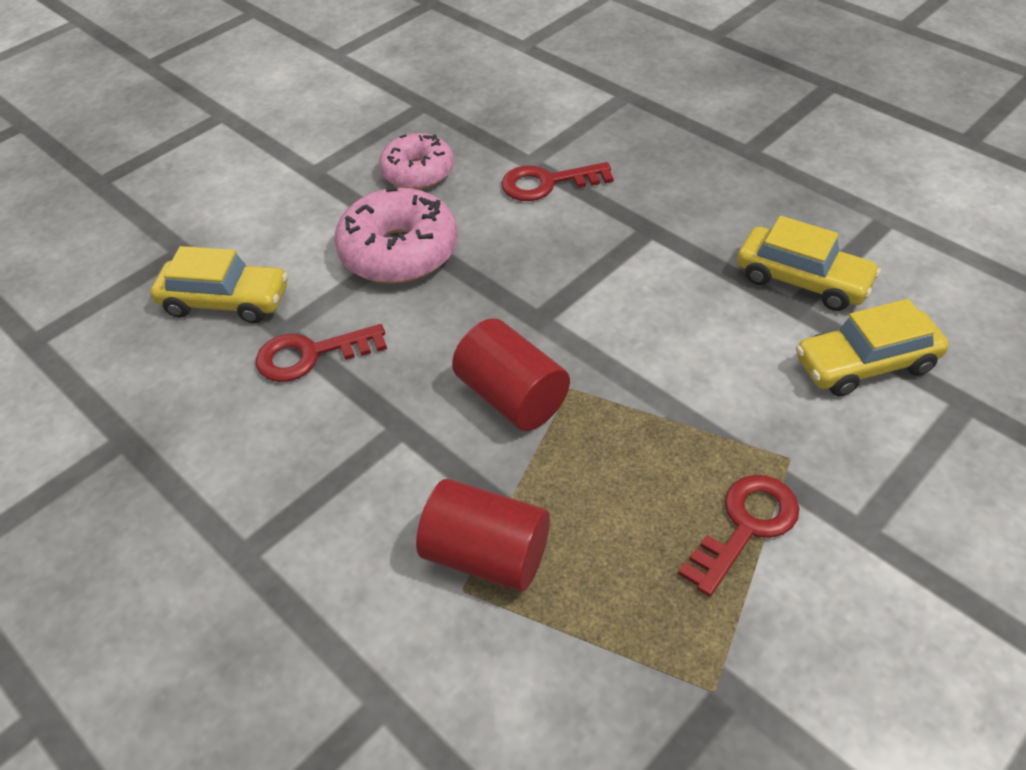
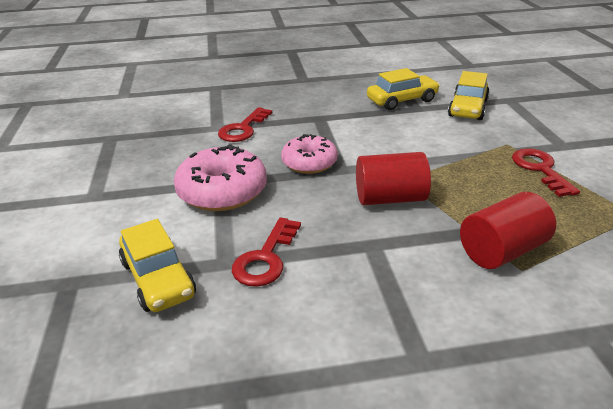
camera: 55 degrees left, 15 degrees down
(225, 301) = (158, 279): yellow car -> yellow car turned 105 degrees clockwise
(418, 172) = (165, 161): pink donut -> pink donut (309, 163)

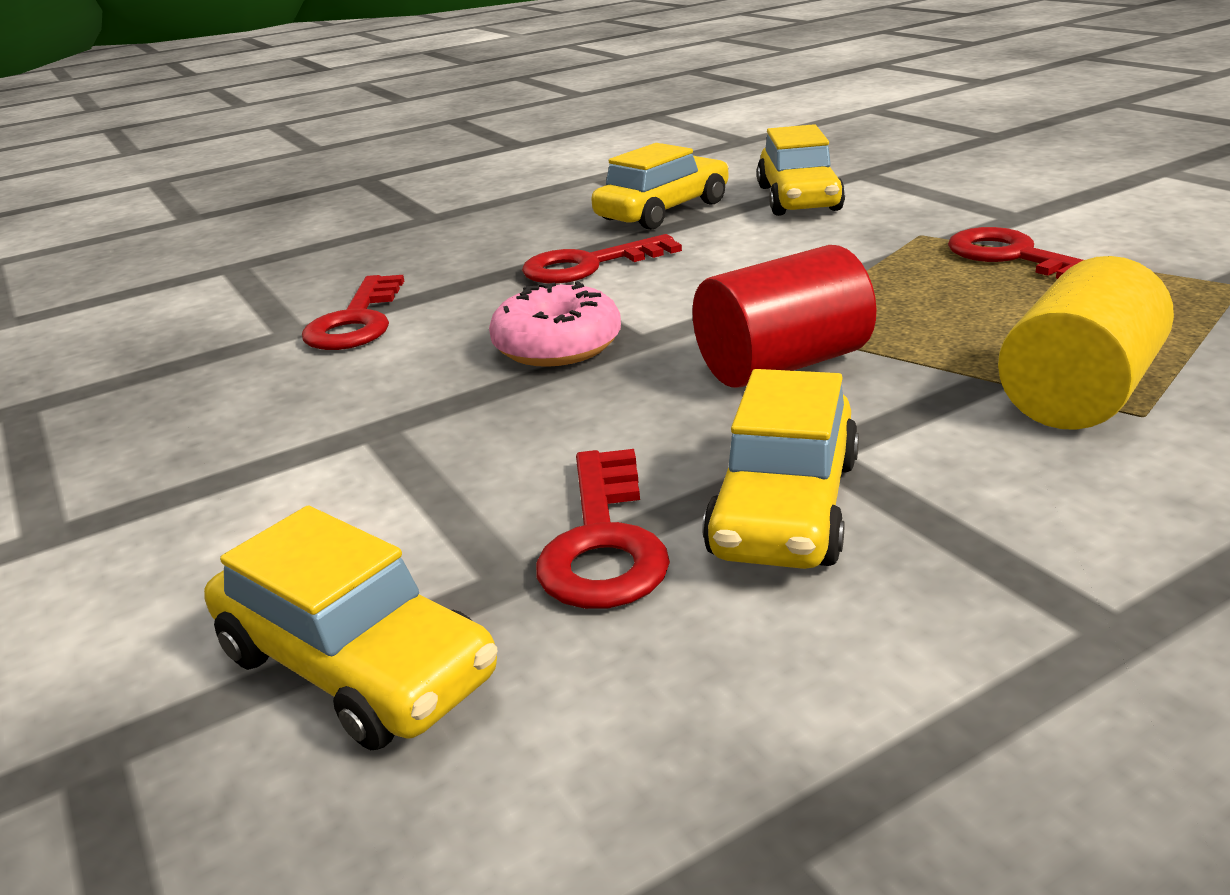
camera: 20 degrees left, 5 degrees down
(222, 191) = (393, 443): pink donut -> none
(340, 265) = (785, 507): none -> yellow car
(349, 123) = (588, 265): none -> red key
(502, 251) = (1078, 394): red cylinder -> yellow cylinder

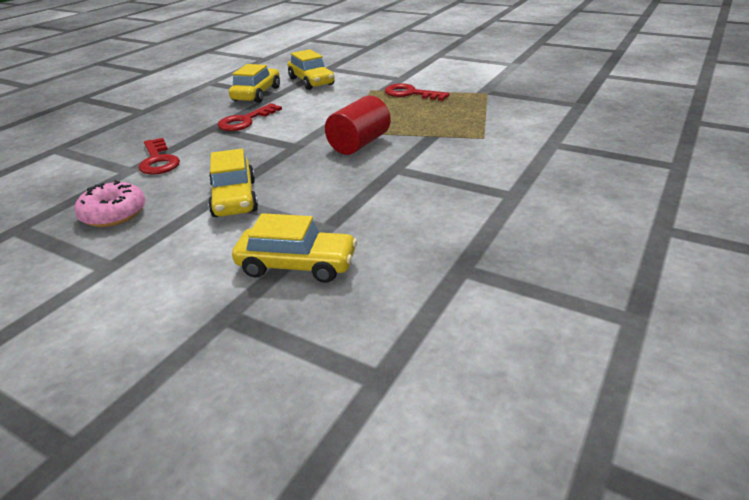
camera: 30 degrees left, 5 degrees up
(557, 346) = (264, 153): pink donut -> pink donut (114, 214)
(603, 542) = (347, 211): red key -> none
(785, 507) = (398, 186): yellow car -> yellow car (234, 198)
(1078, 394) = (461, 135): yellow cylinder -> none

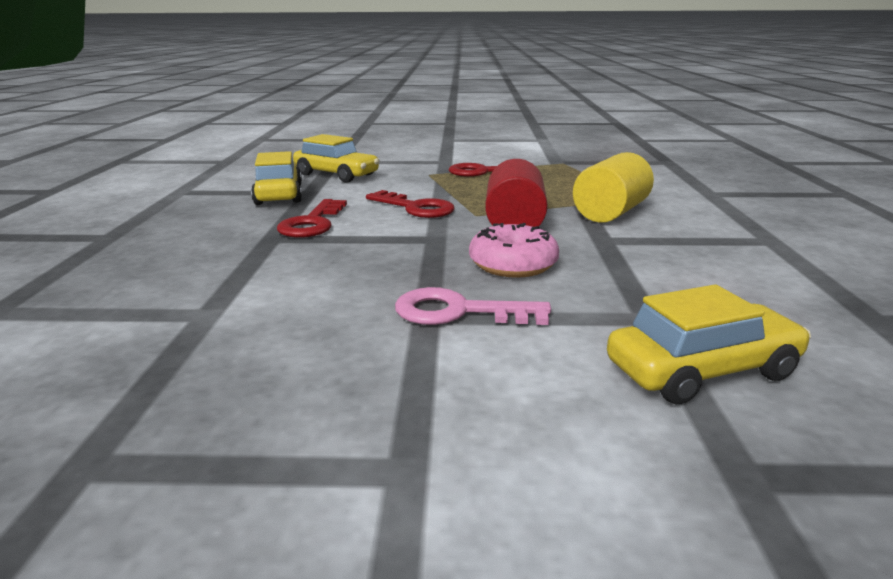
camera: 30 degrees left, 10 degrees down
(114, 214) = (280, 381): pink donut -> pink donut (513, 265)
(158, 161) = (244, 291): red key -> red key (416, 208)
(234, 198) = (458, 311): yellow car -> pink key
(438, 147) = (610, 213): none -> yellow cylinder

